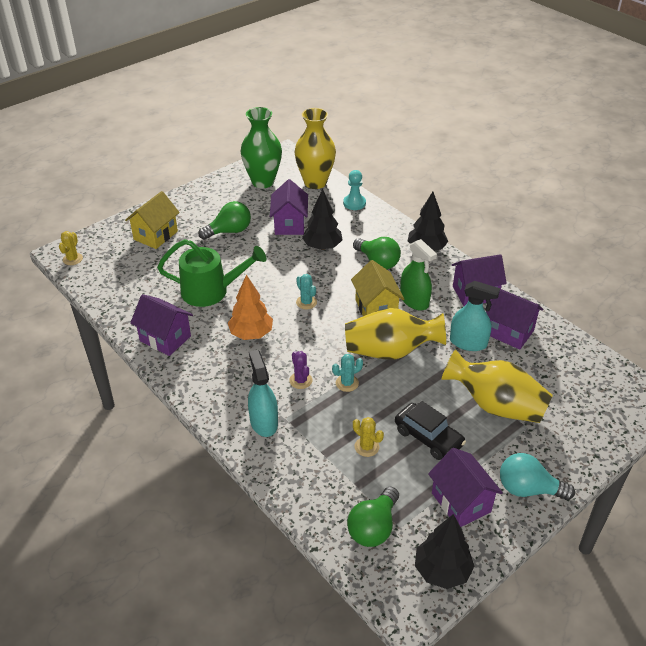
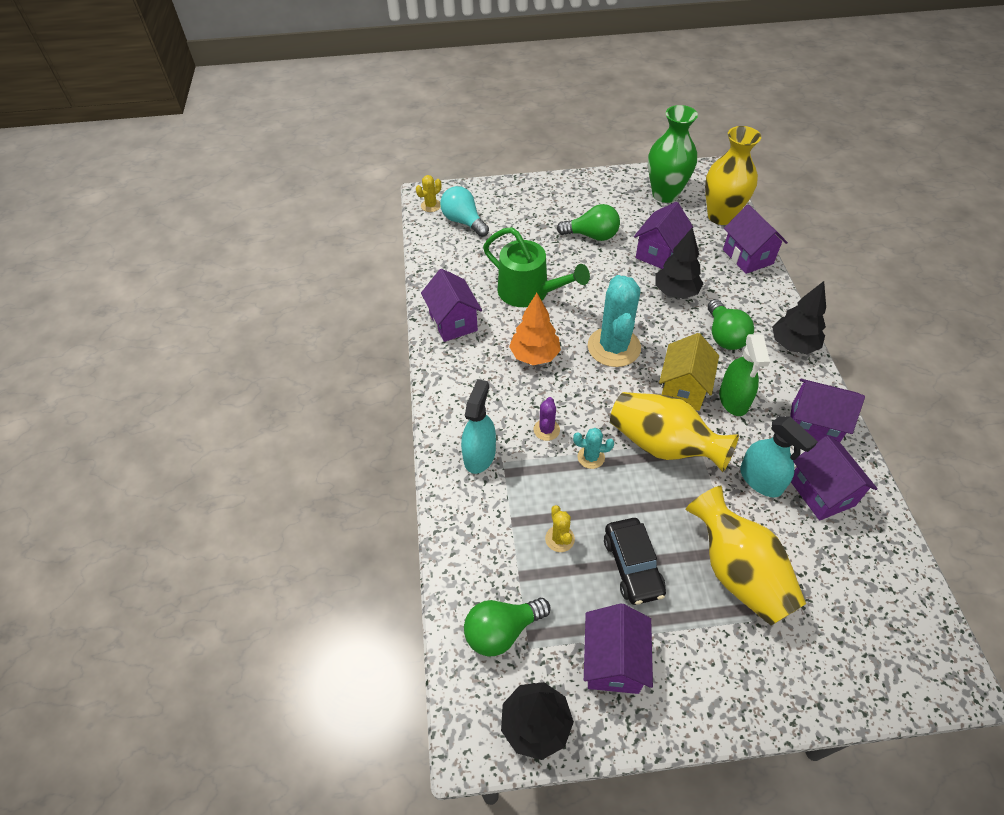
camera: 35 degrees right, 10 degrees up
(155, 235) = (519, 211): yellow house -> none
(306, 302) = (614, 347): turquoise cactus -> turquoise cactus, size x2.18
(354, 203) = (747, 257): turquoise pawn -> purple house
(528, 489) = (702, 694): turquoise light bulb -> turquoise light bulb (463, 221)

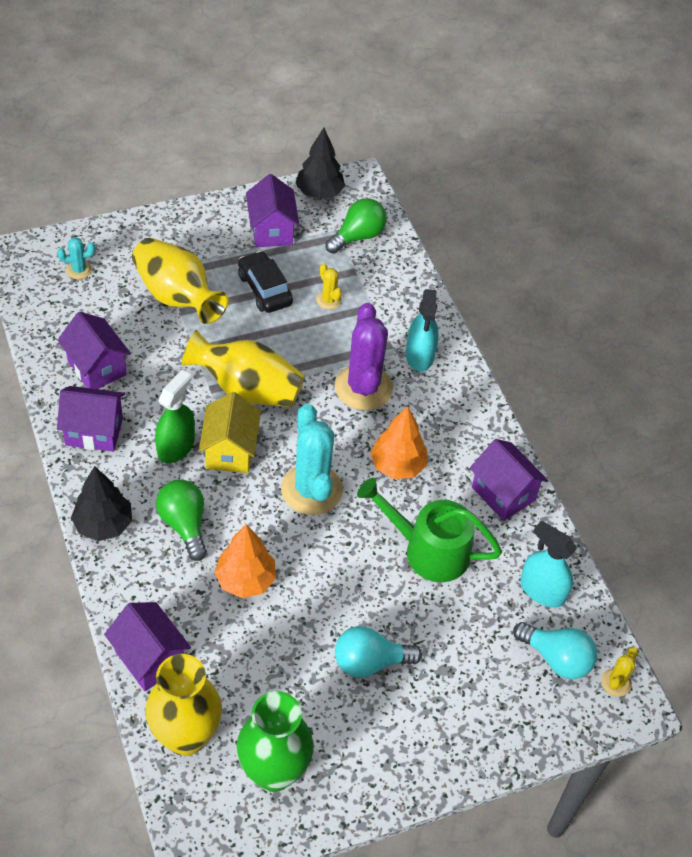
camera: 160 degrees right, 0 degrees up
(546, 430) = (363, 387): purple cactus -> purple cactus, size x2.18
(591, 457) = (315, 368): turquoise cactus -> turquoise cactus (79, 270)
(592, 236) = (369, 662): green light bulb -> turquoise light bulb
(659, 253) = (272, 644): purple house -> none
(676, 292) = (245, 580): black tree -> orange tree
(733, 400) = (176, 446): green spray bottle -> green spray bottle turned 45 degrees clockwise
(761, 480) = (153, 370): turquoise spray bottle -> turquoise spray bottle (542, 590)

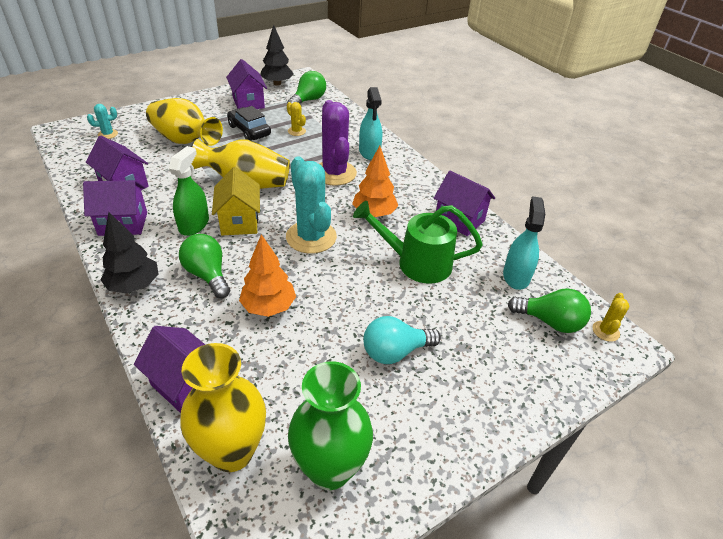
camera: 10 degrees left, 10 degrees down
(542, 590) = (516, 276): turquoise spray bottle -> turquoise spray bottle turned 75 degrees clockwise
(556, 658) = (550, 322): turquoise light bulb -> green light bulb

